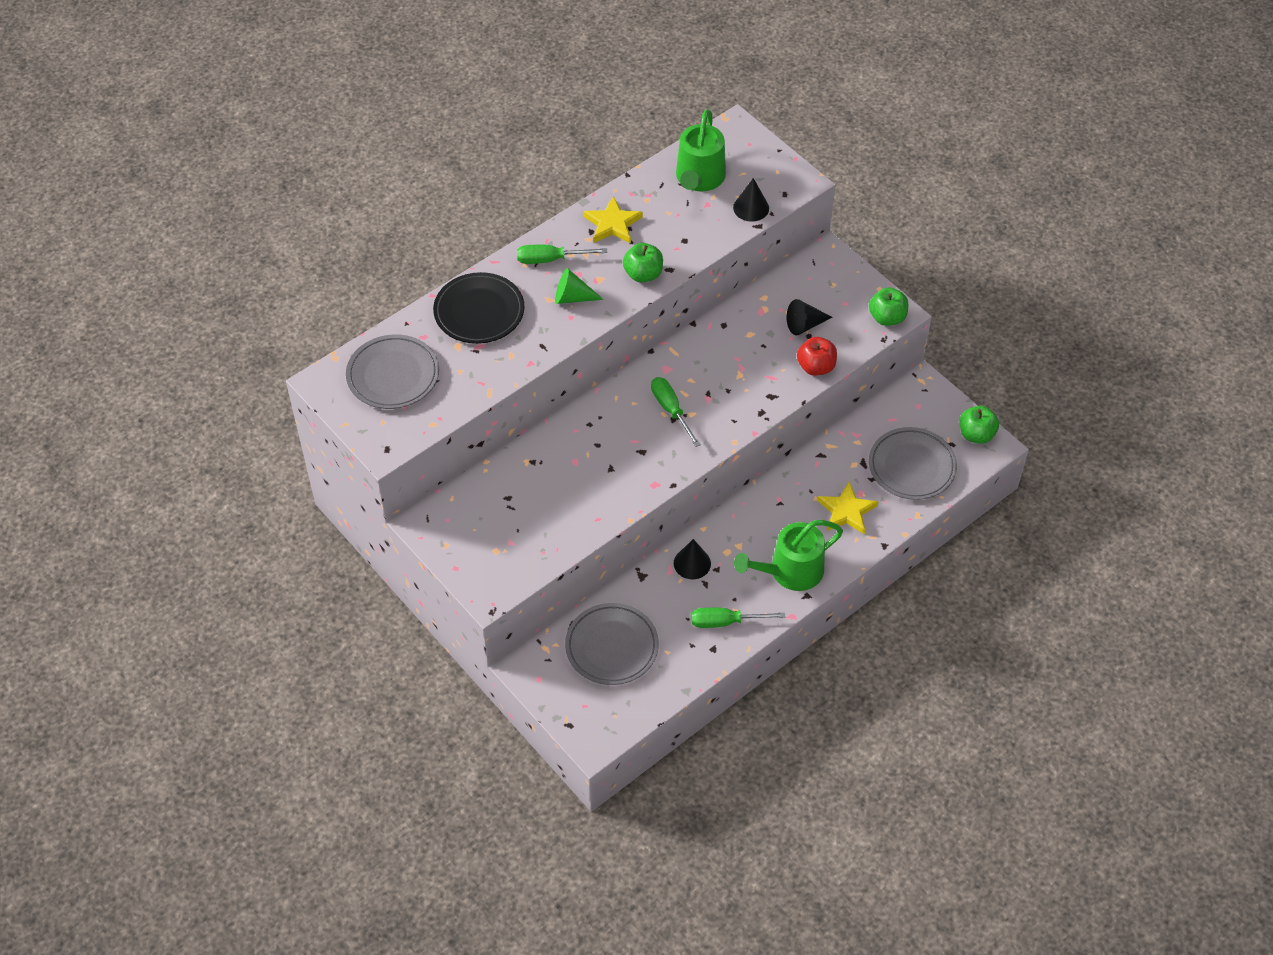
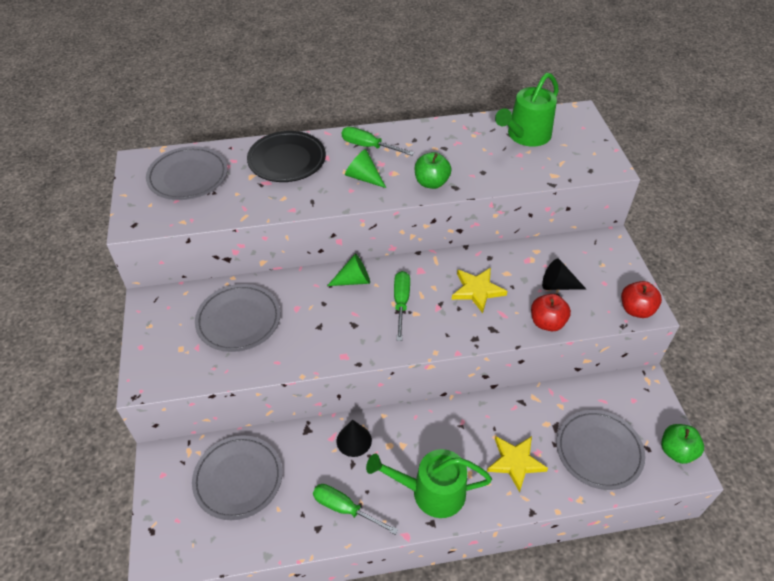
camera: 30 degrees right, 5 degrees down
(529, 499) = (238, 320): none -> grey plate
(609, 408) = (353, 280): none -> green cone
(612, 224) = (434, 141): yellow star -> yellow star (477, 290)
(751, 208) = (554, 170): black cone -> none
(887, 318) = (636, 309): green apple -> red apple

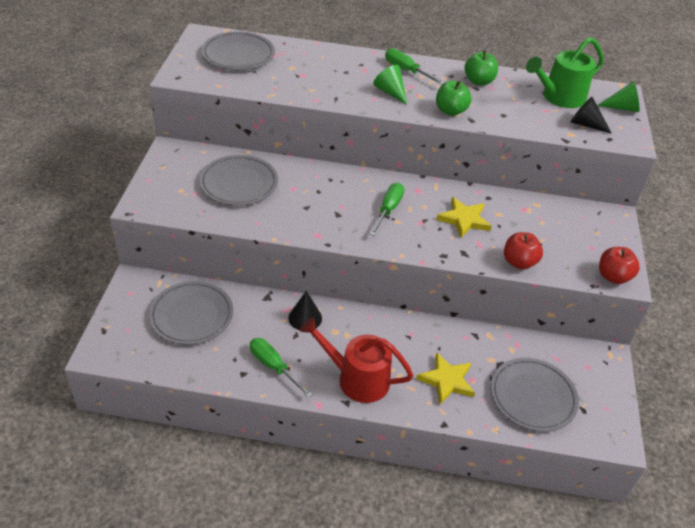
camera: 15 degrees right, 5 degrees down
(287, 160) = (328, 63): black plate -> none
(353, 280) = (353, 181): green cone -> green cone (622, 108)
(432, 492) = (357, 379): green watering can -> red watering can
(558, 285) = (544, 236): black cone -> black cone (585, 124)
(676, 451) = (612, 421): green apple -> green apple (479, 81)

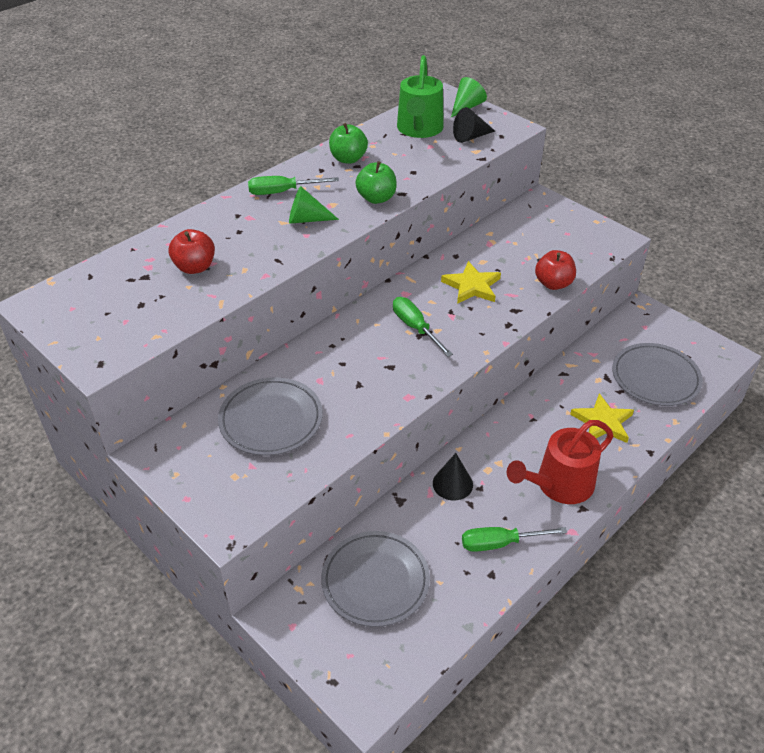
camera: 50 degrees left, 0 degrees up
(238, 55) = (114, 294): grey plate -> none
(613, 276) = (610, 242): red apple -> red apple (195, 267)

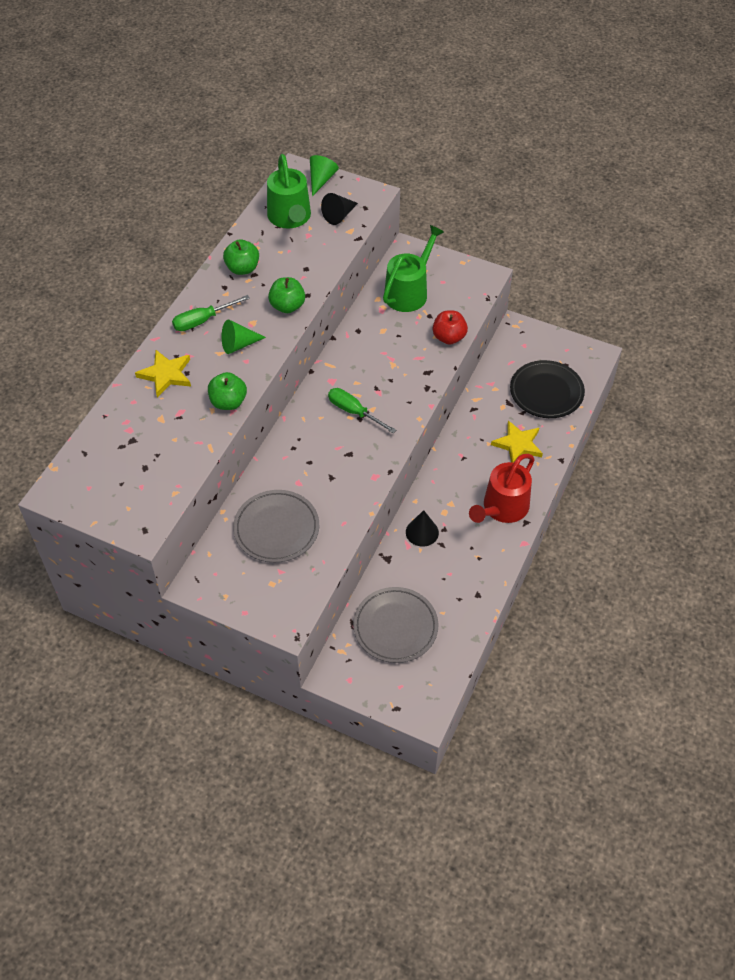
camera: 20 degrees left, 10 degrees up
(195, 267) = (169, 419): red apple -> none
(265, 266) = (228, 402): none -> green apple
(472, 286) = (384, 358): yellow star -> yellow star (166, 375)
(500, 543) = (475, 569): green screwdriver -> none
(526, 234) = (409, 292): none -> green watering can
(655, 378) = (546, 392): grey plate -> black plate

